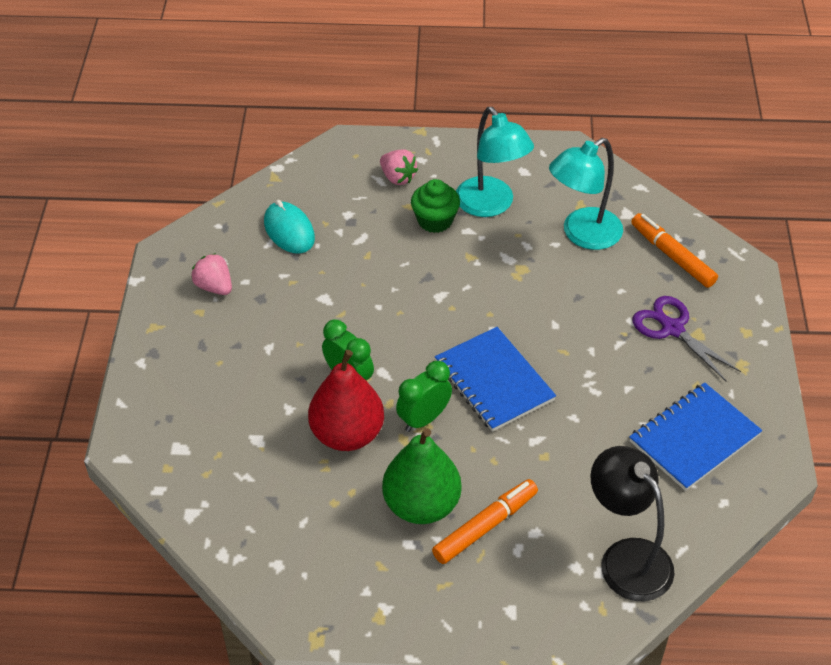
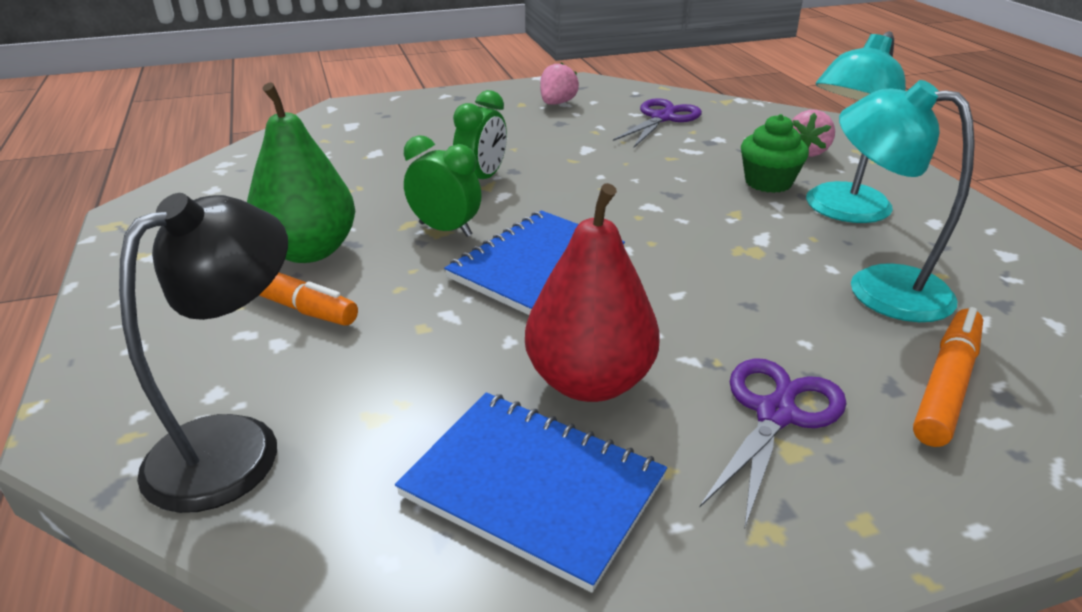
camera: 70 degrees right, 15 degrees down
(289, 231) = (662, 118): turquoise mouse -> purple scissors
(347, 434) = (401, 192): red pear -> red pear (589, 382)

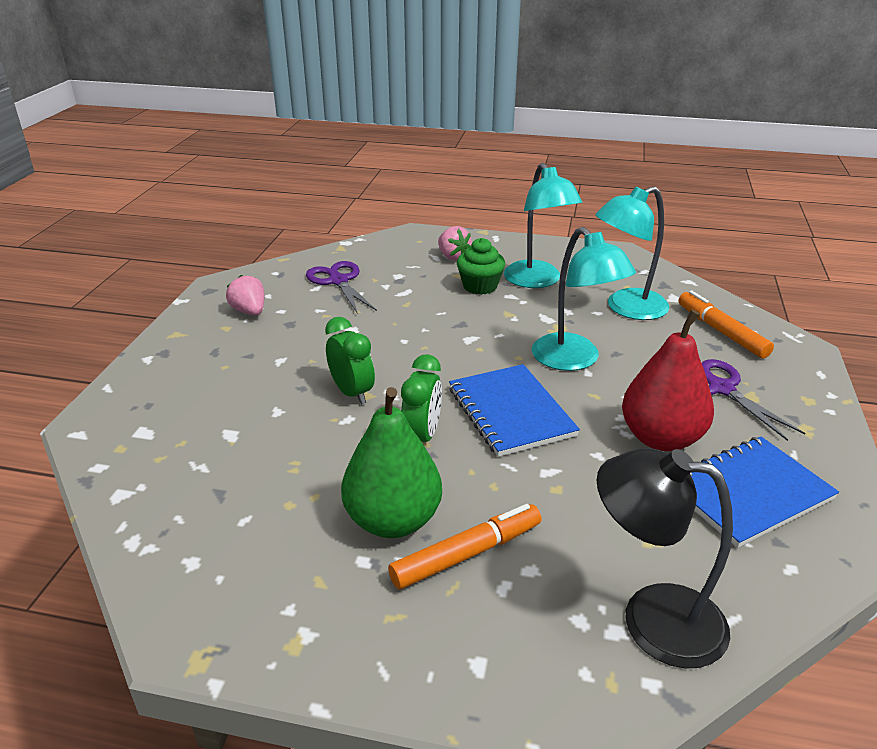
camera: 60 degrees left, 0 degrees up
(236, 445) = (652, 618): black lamp -> black lamp turned 45 degrees counterclockwise
(445, 230) = (422, 437): green clock -> green clock turned 135 degrees clockwise
(692, 278) = (574, 360): none -> turquoise lamp

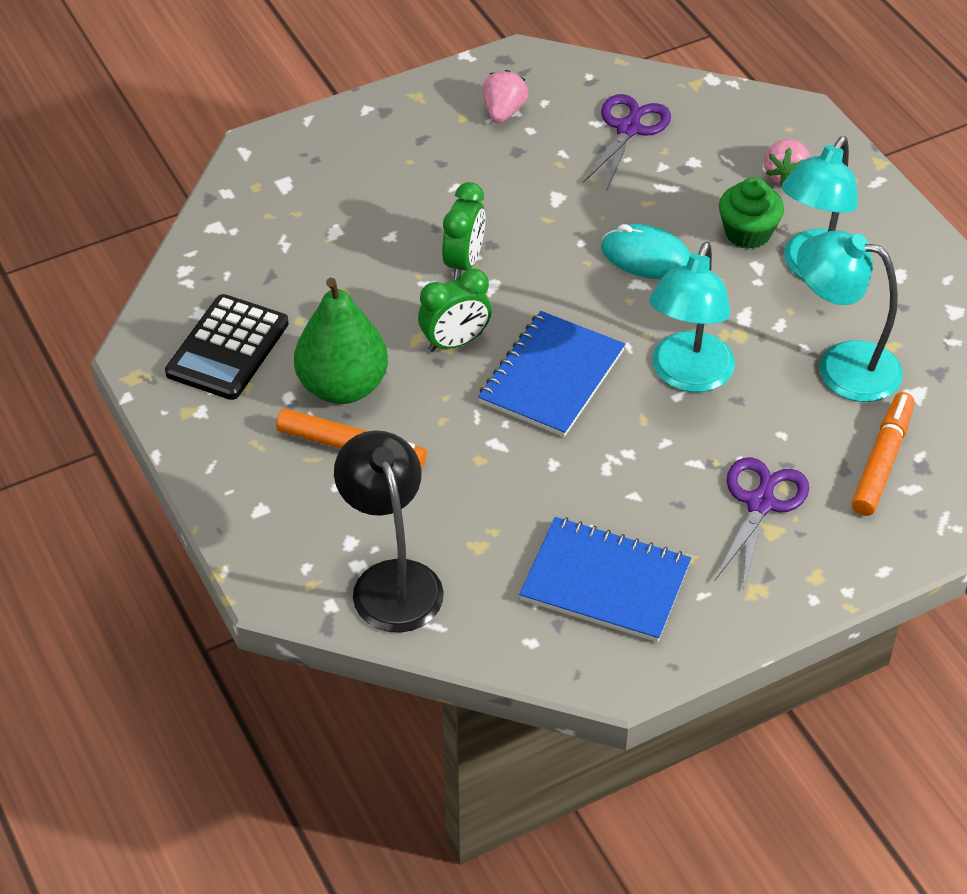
camera: 50 degrees right, 15 degrees up
(258, 567) = (227, 348): none -> black calculator
(451, 325) = (646, 257): none -> turquoise mouse
(661, 438) = (624, 494): red pear -> none

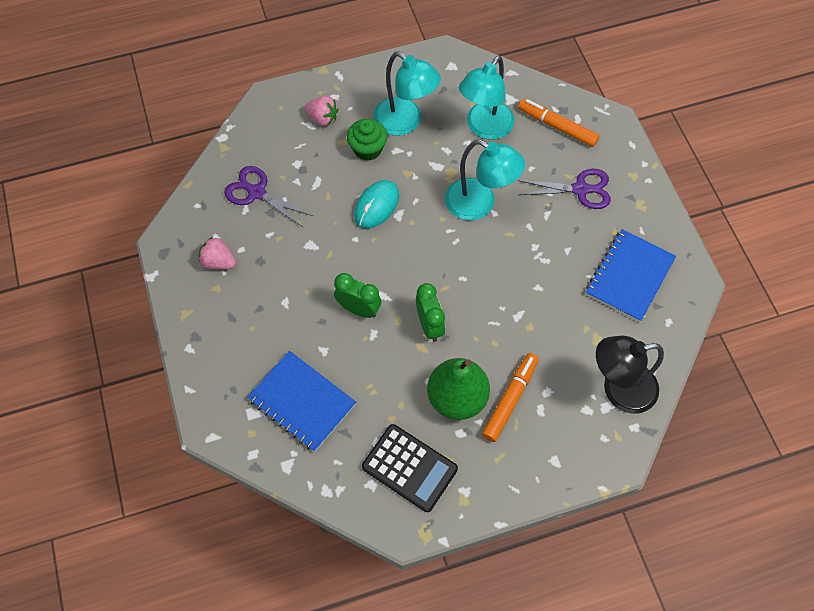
camera: 80 degrees left, 15 degrees up
(551, 377) = (468, 276): blue notebook -> blue notebook (302, 402)
(760, 503) = (580, 189): purple scissors -> purple scissors turned 150 degrees clockwise

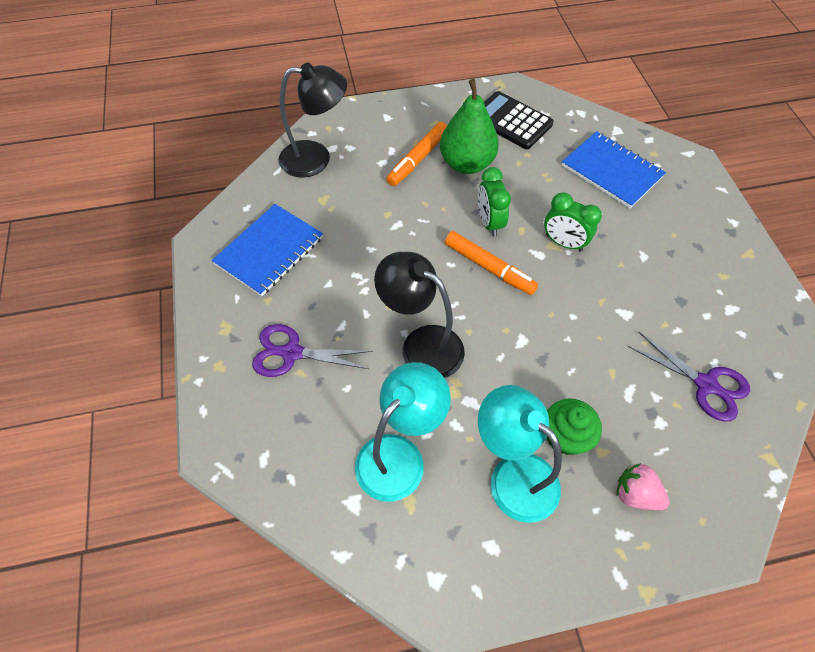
camera: 175 degrees left, 5 degrees down
(218, 262) = (729, 303): pink strawberry -> none
(376, 206) = (549, 354): turquoise mouse -> none
(479, 204) = (421, 345): turquoise lamp -> black lamp
(557, 126) = (296, 448): orange marker -> orange marker (489, 267)

